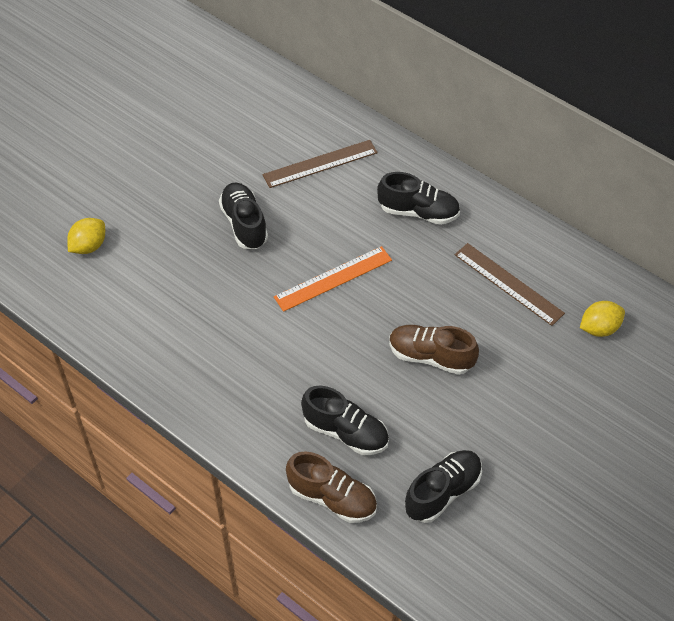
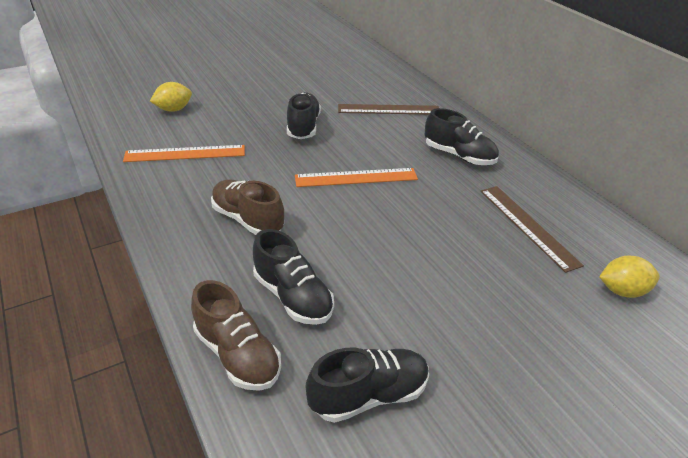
camera: 20 degrees right, 15 degrees down
(147, 307) = (185, 153): none -> orange ruler
(430, 356) = (419, 260): brown shoe -> brown shoe (247, 219)

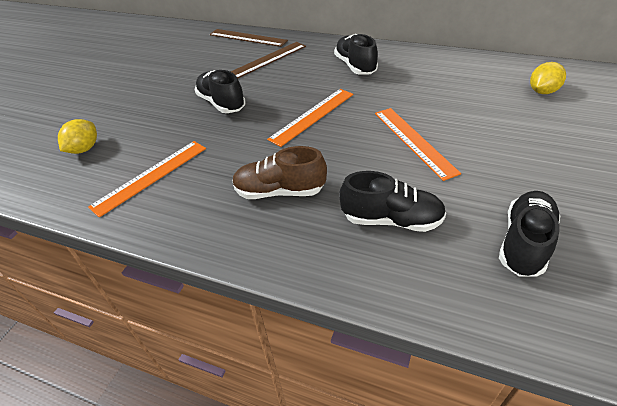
camera: 35 degrees left, 5 degrees up
(237, 354) = (416, 286): brown shoe -> none
(408, 251) = (413, 141): none -> orange ruler
(459, 156) = (355, 66): black shoe -> black shoe turned 105 degrees counterclockwise
(527, 226) = (452, 85): brown ruler -> brown ruler (247, 38)

